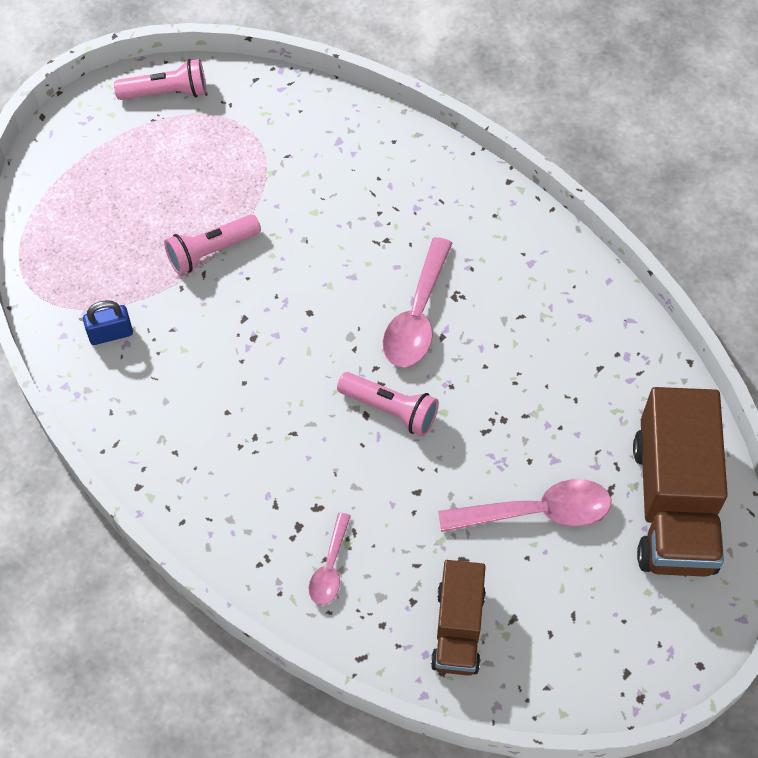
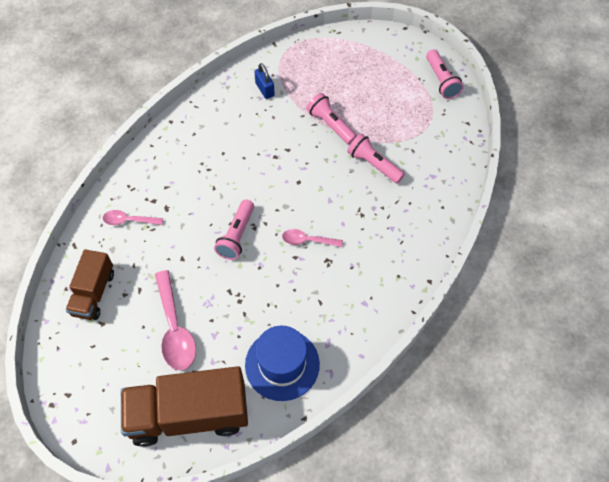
camera: 80 degrees right, 0 degrees up
(301, 209) = (373, 164): none -> pink flashlight
(417, 316) = (307, 240): pink spoon -> pink spoon, size x0.58
(458, 629) = (93, 293): brown truck -> brown truck turned 75 degrees counterclockwise
(610, 377) = (282, 364): none -> blue hat

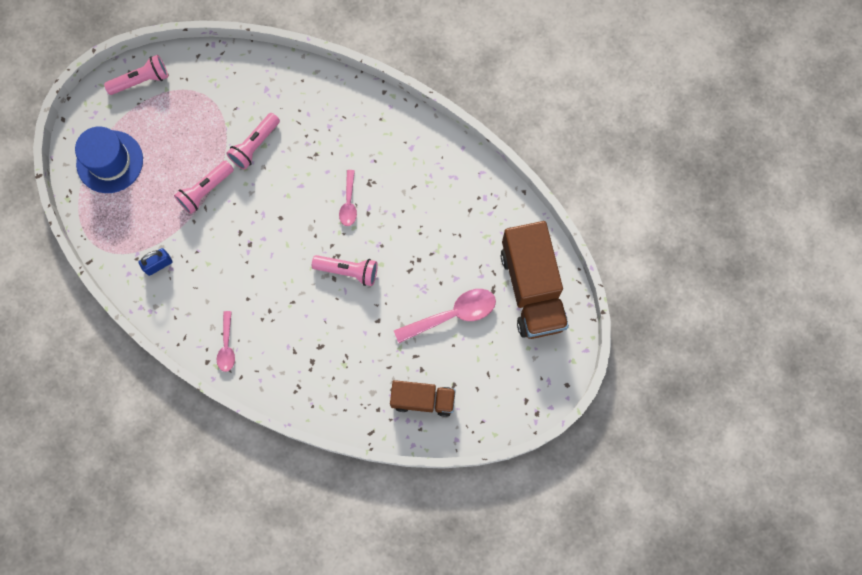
camera: 95 degrees left, 15 degrees up
(128, 220) = (338, 382): pink spoon -> pink spoon (227, 346)
(282, 364) = (477, 214): blue hat -> blue hat (110, 161)

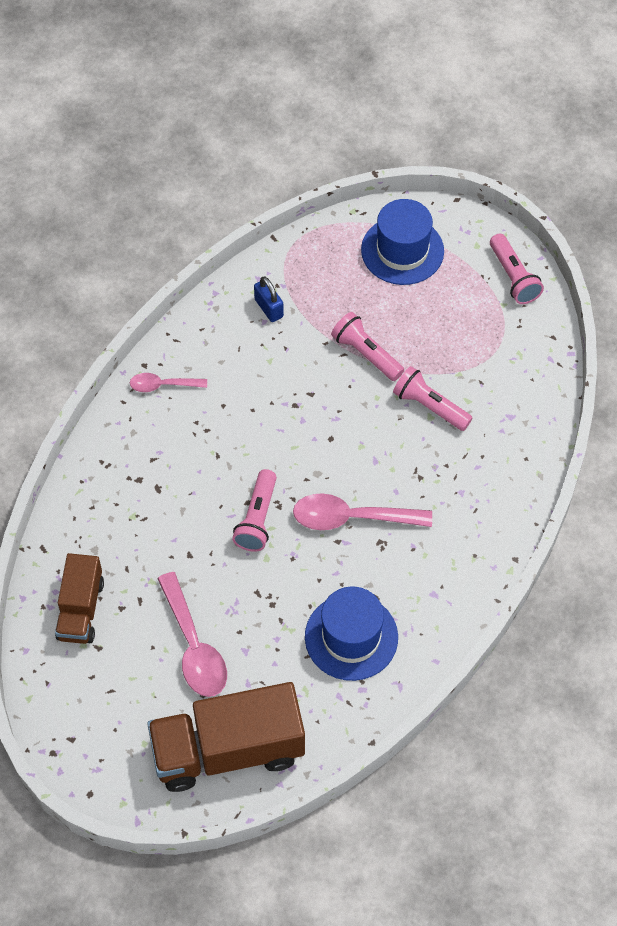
camera: 90 degrees right, 15 degrees down
(349, 203) = (351, 518): pink spoon -> pink spoon, size x1.73
(445, 204) = (351, 637): none -> blue hat

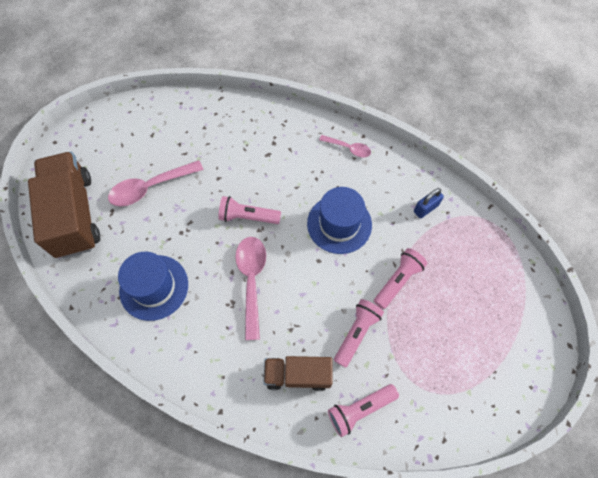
camera: 85 degrees right, 5 degrees up
(81, 609) = (178, 122): brown truck -> brown truck (298, 375)
(162, 385) = (348, 148): pink spoon -> pink spoon turned 120 degrees clockwise
(402, 250) = (503, 302): blue hat -> blue hat (339, 224)
(513, 277) = (500, 400): pink flashlight -> pink flashlight (360, 409)

